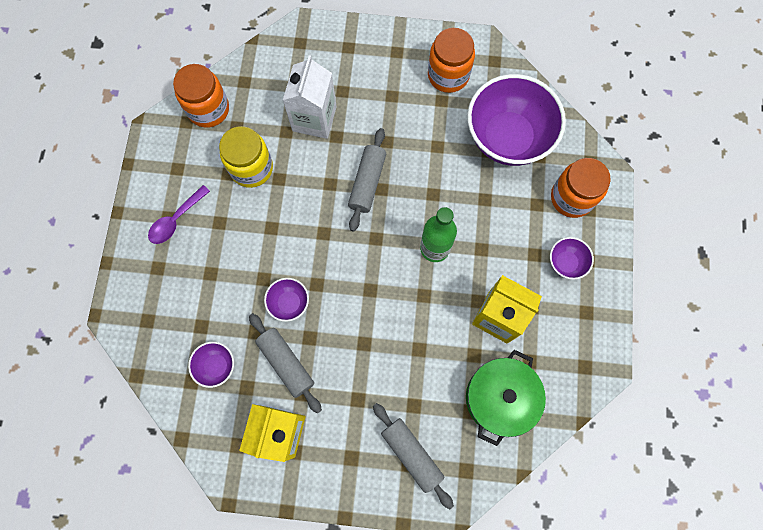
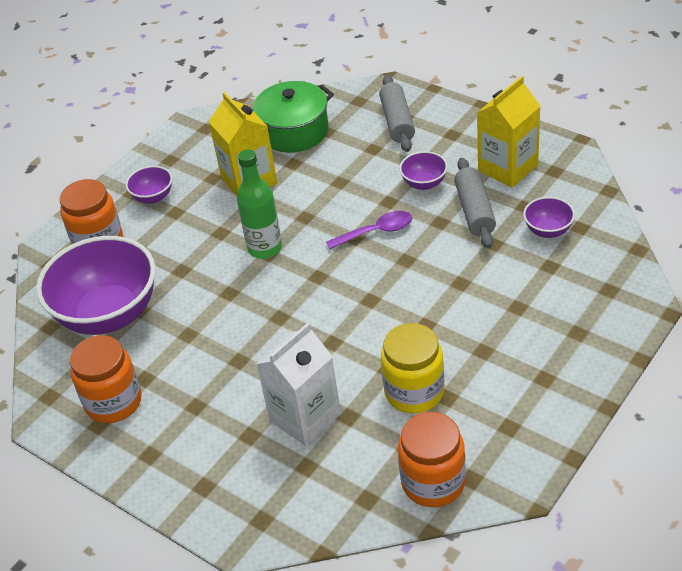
camera: 145 degrees left, 30 degrees down
(176, 220) = (535, 371): purple spoon -> purple spoon (376, 232)
(289, 303) = (444, 254): purple bowl -> purple bowl (424, 183)
(367, 183) = (290, 328): grey rolling pin -> none

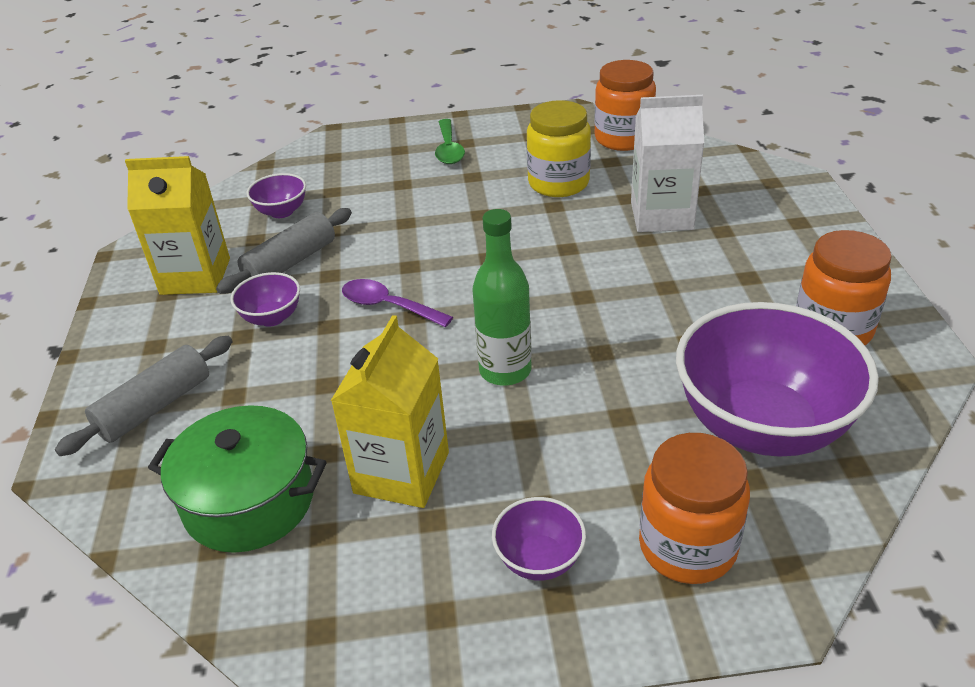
camera: 135 degrees left, 5 degrees down
(543, 361) = (449, 149): none -> green spoon

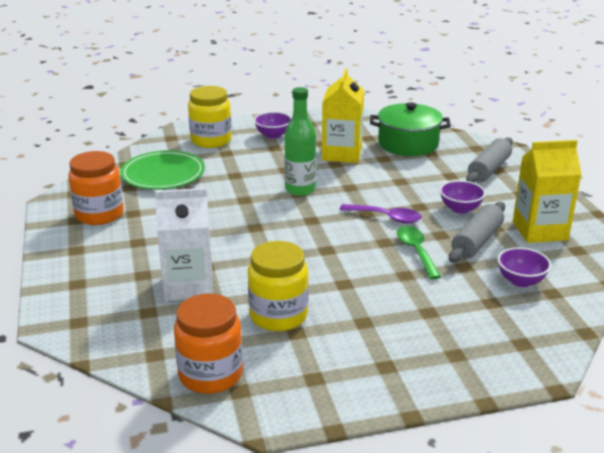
camera: 170 degrees right, 10 degrees down
(449, 149) = (400, 355): green spoon -> green spoon (416, 251)
(687, 546) = (211, 140): orange jar -> yellow jar
(762, 425) = (163, 174): purple bowl -> green plate

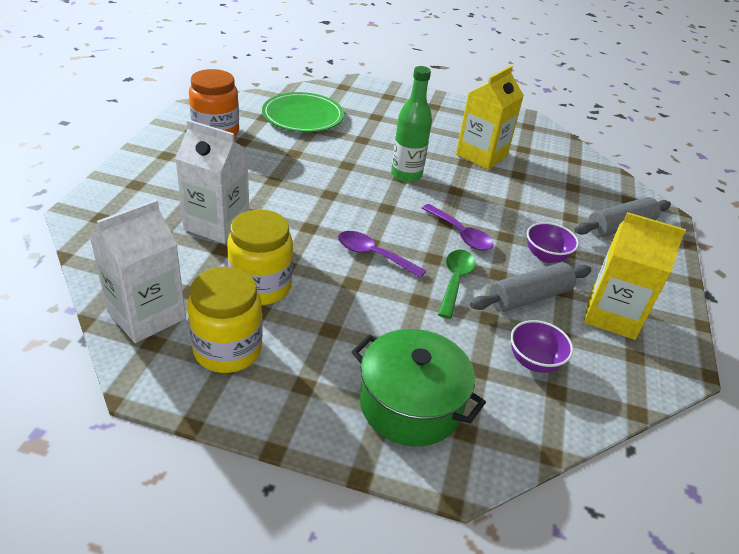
camera: 25 degrees right, 10 degrees up
(210, 375) = (146, 315): orange jar -> white carton
(211, 140) = (375, 101): yellow jar -> yellow jar (227, 350)
(273, 135) = (434, 115): purple bowl -> none
(339, 258) = (373, 255): none -> purple spoon
(408, 144) = (558, 169): green pot -> green pot (410, 404)

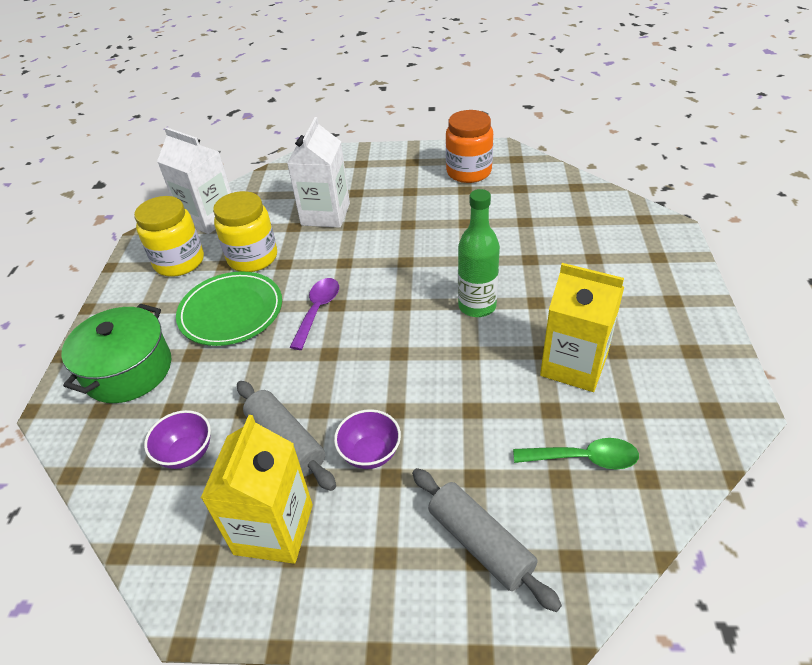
camera: 85 degrees right, 5 degrees up
(303, 116) = (544, 209): green plate -> green plate (231, 312)
(455, 281) = (296, 375): green spoon -> green spoon (584, 458)
(460, 234) = (381, 369): purple spoon -> none

